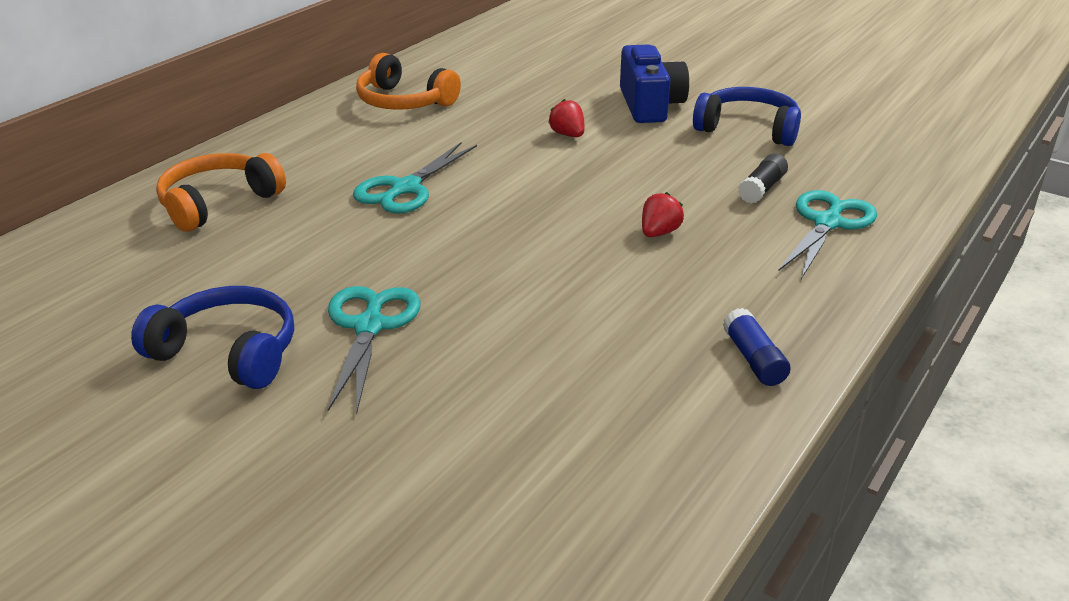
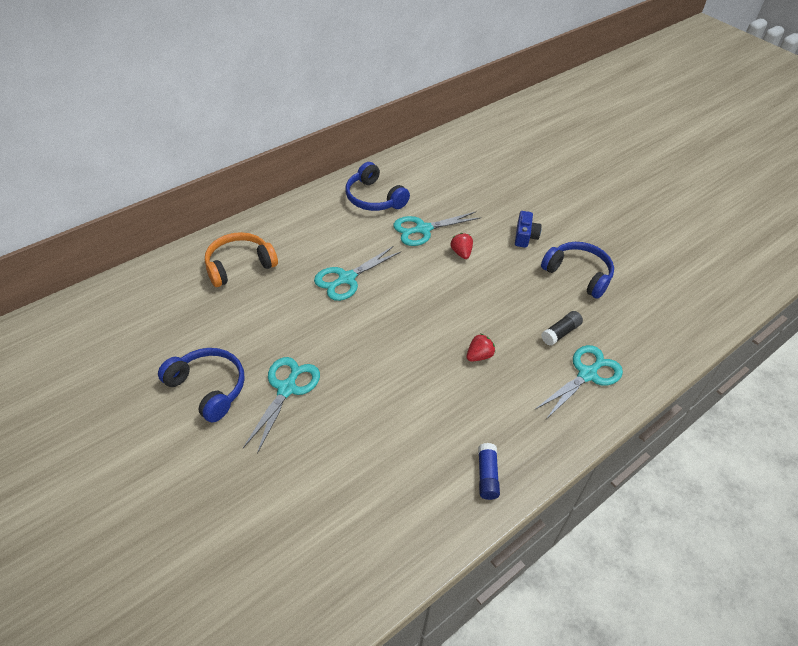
camera: 15 degrees right, 15 degrees up
(404, 101) = (374, 198): orange headphones -> blue headphones
(496, 121) = (423, 229): none -> turquoise scissors
(650, 105) = (525, 236): blue camera -> blue camera, size x0.60

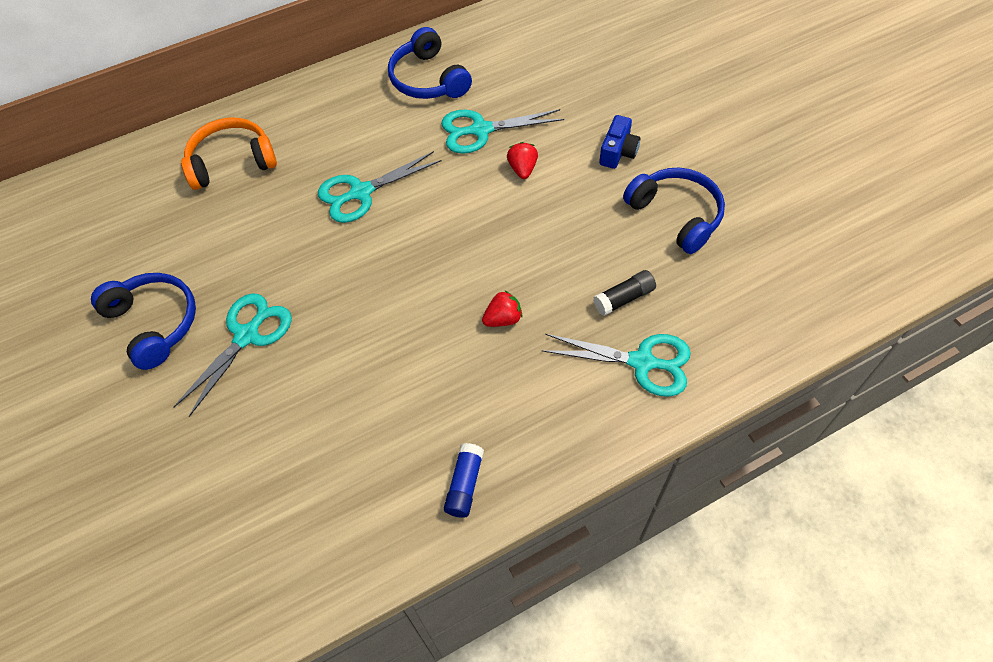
camera: 15 degrees right, 10 degrees up
(587, 374) = (642, 362): turquoise scissors -> turquoise scissors turned 45 degrees clockwise

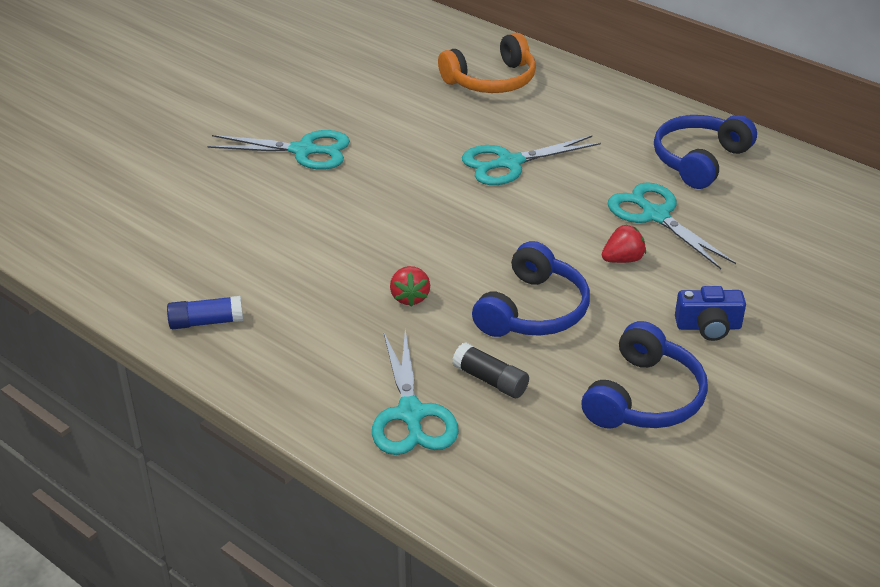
camera: 65 degrees right, 20 degrees down
(154, 323) = (290, 101): blue headphones -> blue headphones (533, 310)
(232, 162) = (491, 80): orange headphones -> orange headphones turned 105 degrees clockwise
(361, 192) = (509, 163): turquoise scissors -> turquoise scissors turned 60 degrees counterclockwise
(503, 319) = (410, 297): red strawberry -> red strawberry turned 45 degrees clockwise

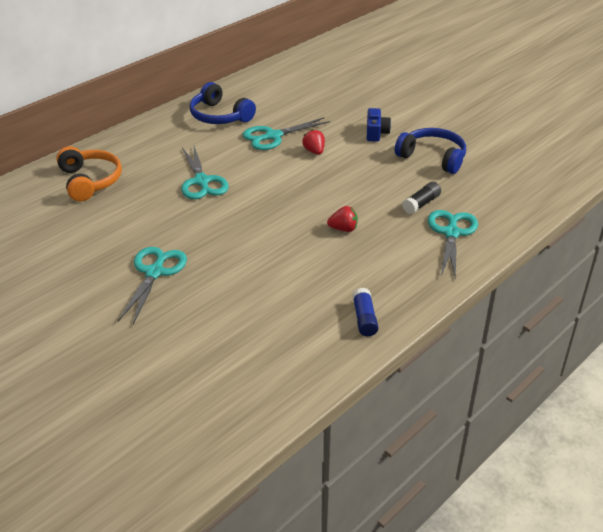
camera: 85 degrees left, 0 degrees up
(411, 414) = (451, 233): turquoise scissors -> turquoise scissors turned 75 degrees counterclockwise
(533, 310) = (359, 185): blue headphones -> none

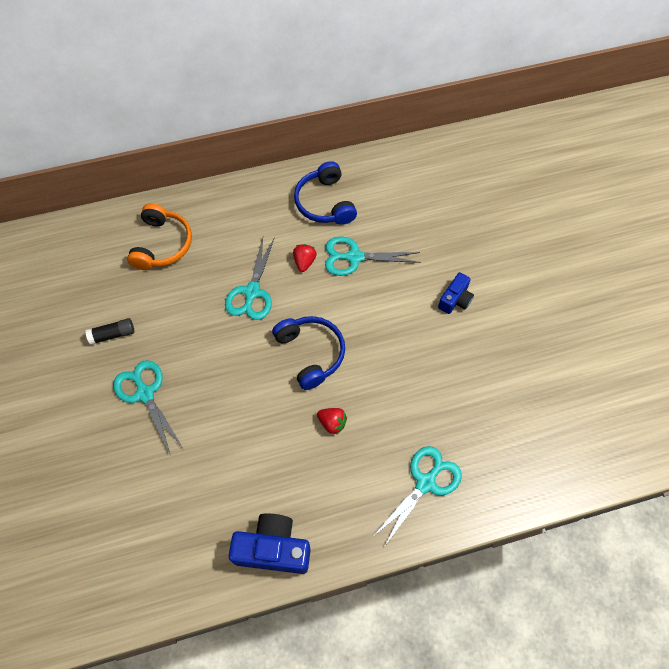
camera: 30 degrees right, 25 degrees up
(155, 272) = (145, 393): turquoise scissors -> turquoise scissors turned 75 degrees counterclockwise
(314, 151) = (378, 298): red strawberry -> red strawberry (304, 262)
(364, 319) = (273, 548): blue glue stick -> blue camera
(421, 204) = (426, 427): black glue stick -> black glue stick (113, 334)
(432, 157) = (485, 365): blue headphones -> blue headphones (311, 353)

